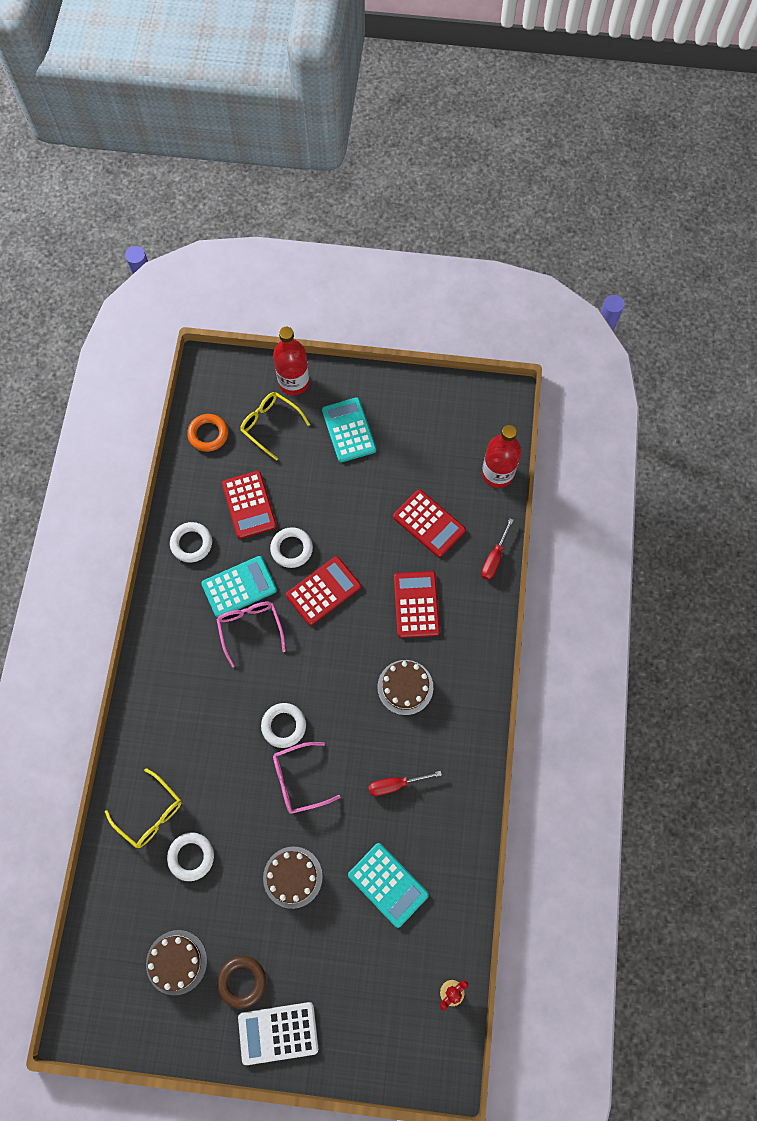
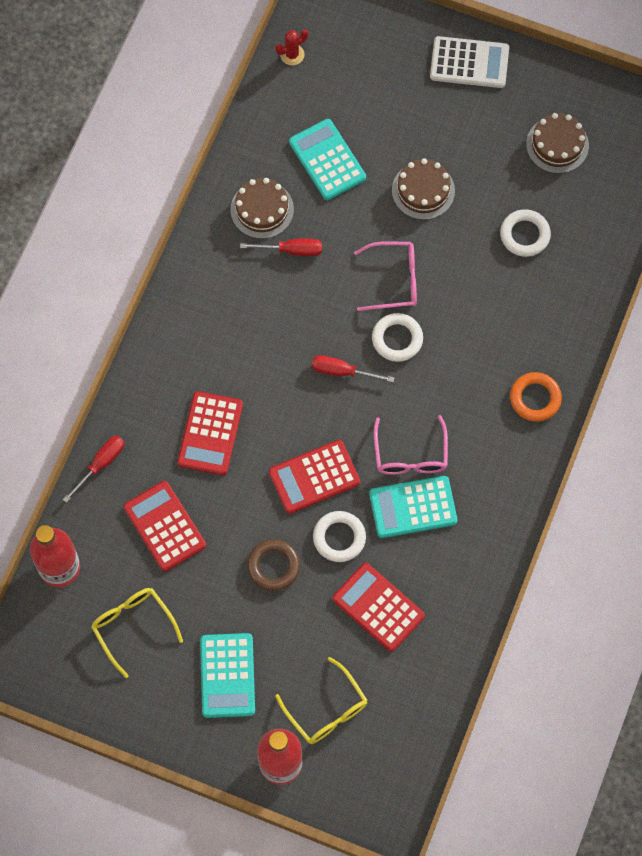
camera: 165 degrees left, 0 degrees up
(150, 813) = (561, 287): yellow glasses -> yellow glasses (133, 627)
(191, 543) = (459, 576): white ring -> none
(208, 434) = (409, 717): orange ring -> orange ring (535, 398)
(242, 981) = (495, 113): brown ring -> brown ring (273, 566)
(249, 505) = (378, 607): red calculator -> red calculator turned 45 degrees counterclockwise
(323, 685) = (342, 371): none -> red screwdriver
(405, 687) = (251, 346): brown cake -> brown cake (262, 209)

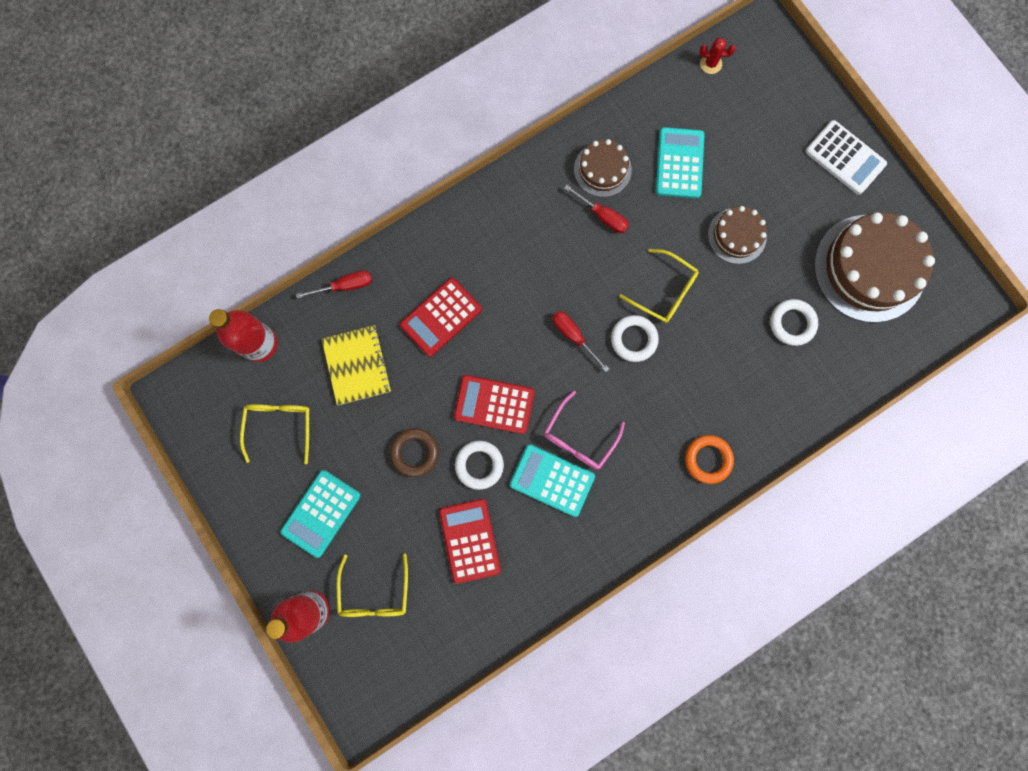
camera: 35 degrees right, 10 degrees up
(164, 526) = (357, 365): red calculator -> yellow notebook
(394, 280) = (664, 291): pink glasses -> yellow glasses
(557, 145) = (869, 268): brown cake -> brown cake, size x1.89

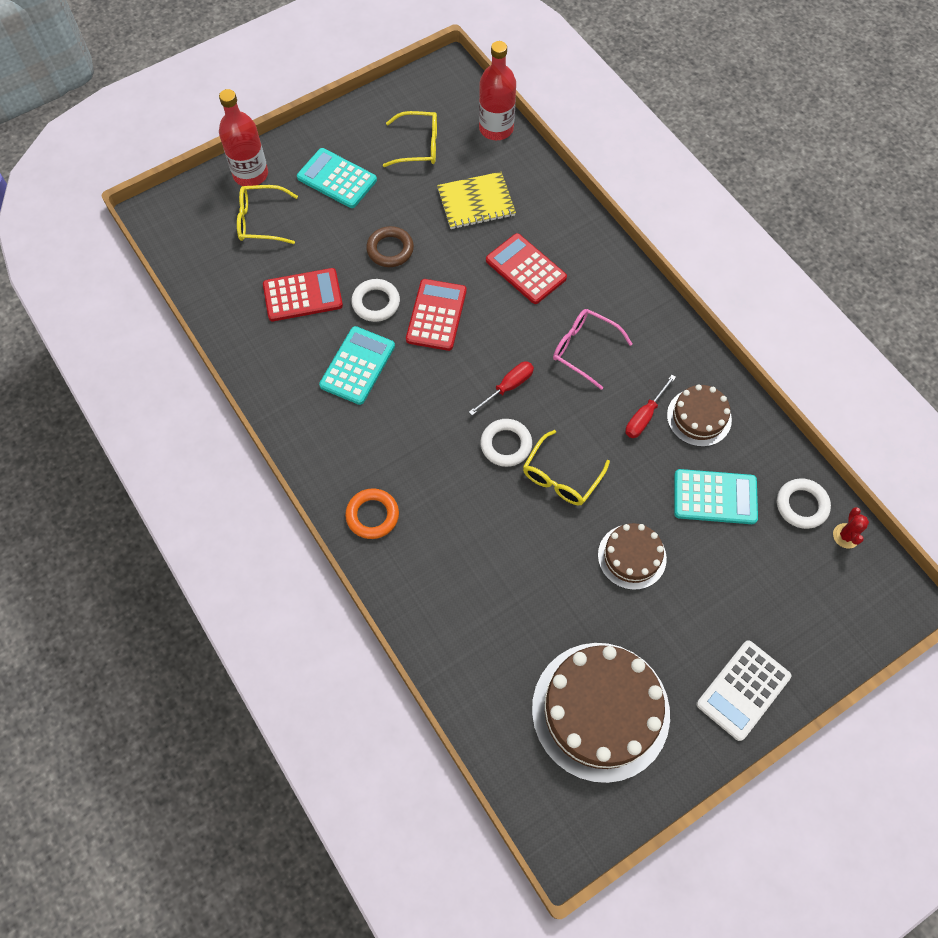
camera: 90 degrees right, 15 degrees down
(345, 286) = (555, 191): red screwdriver -> none
(579, 437) = (400, 391): pink glasses -> pink glasses (584, 349)
(792, 323) = (528, 614): white ring -> white ring (801, 505)

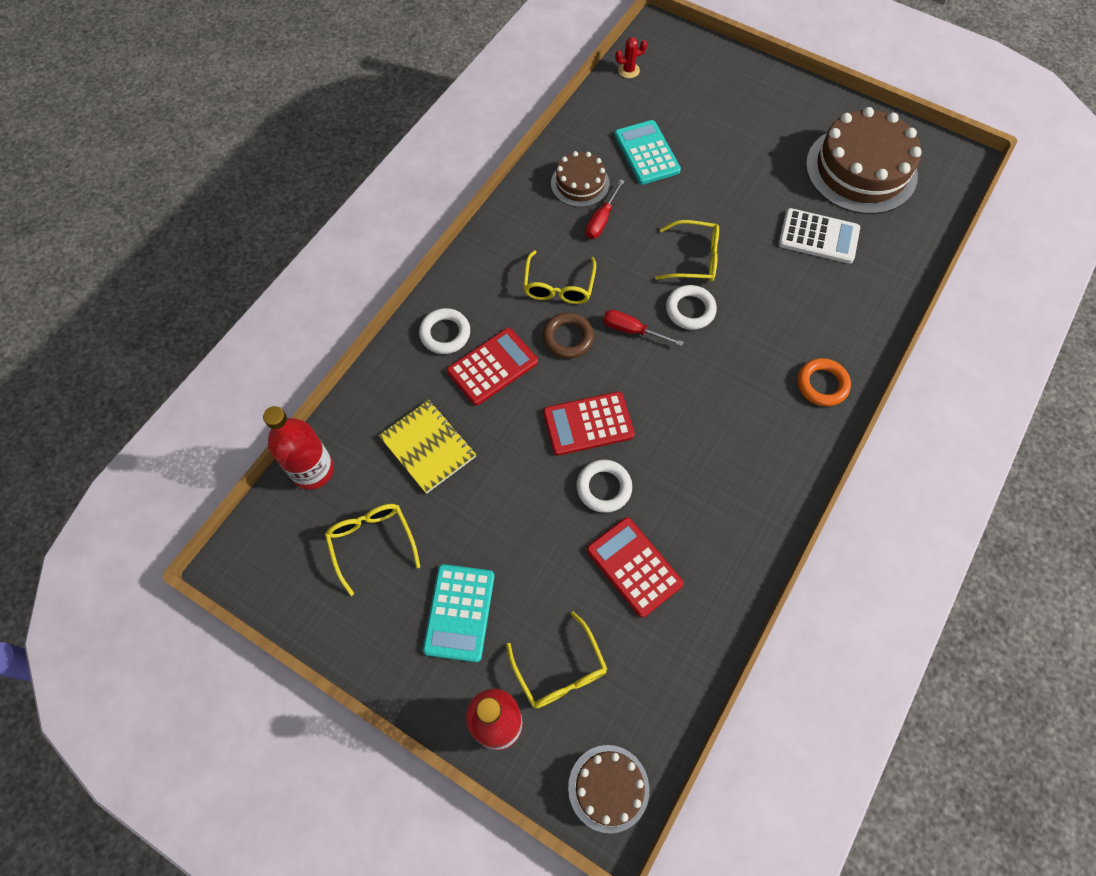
camera: 115 degrees left, 0 degrees up
(357, 366) = (685, 470): turquoise calculator -> none
(390, 249) = (530, 505): brown ring -> brown ring (568, 338)
(526, 269) = (492, 367): red calculator -> red calculator turned 150 degrees counterclockwise
(584, 349) = (558, 286): pink glasses -> yellow glasses
(632, 556) = (731, 189): brown cake -> brown cake (608, 788)
(644, 416) = (601, 220): red screwdriver -> red screwdriver turned 105 degrees clockwise
(743, 690) = (785, 97): white calculator -> white calculator (818, 237)
(801, 505) = (619, 100): white ring -> white ring (445, 333)

